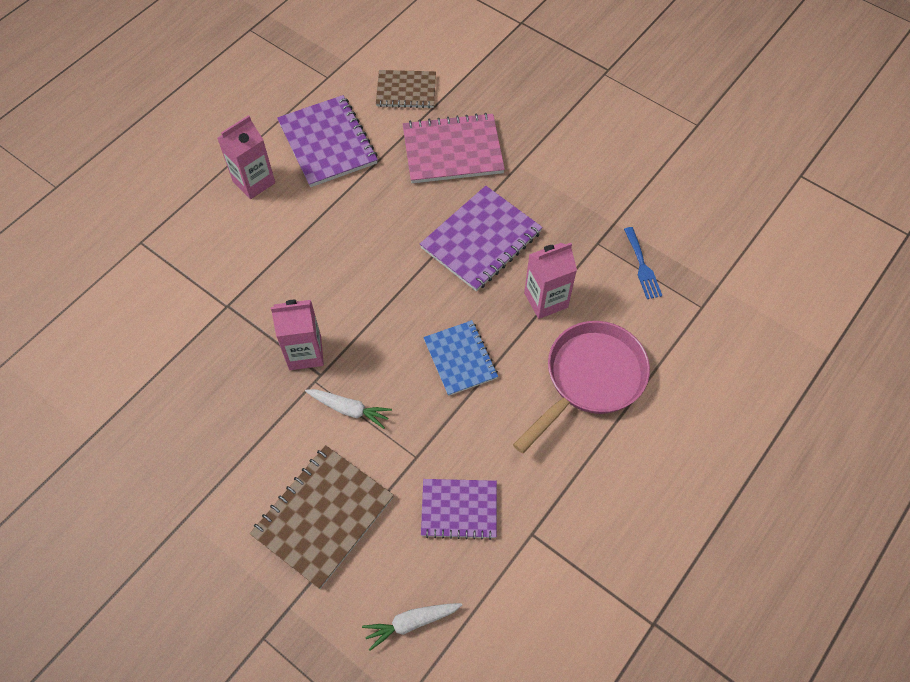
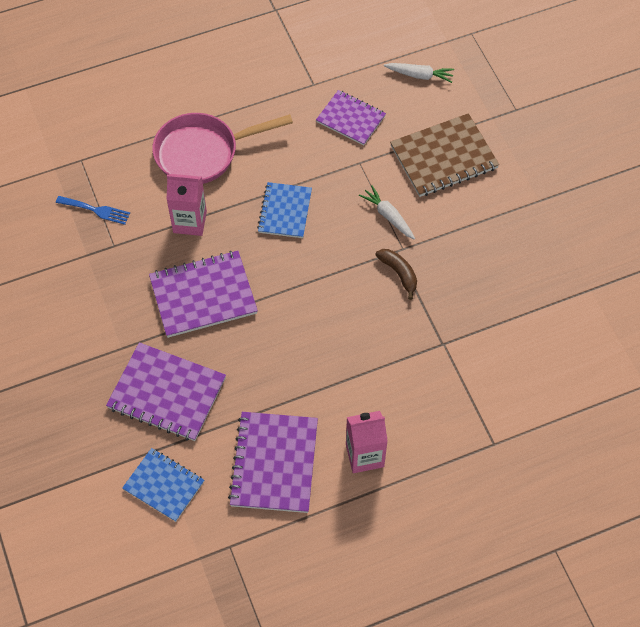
camera: 150 degrees left, 0 degrees up
(305, 353) = (399, 273): pink carton -> brown banana
(406, 90) = (163, 485): brown notebook -> blue notebook
(452, 151) = (167, 393): pink notebook -> purple notebook
(642, 266) = (96, 210): blue fork -> blue fork turned 90 degrees clockwise

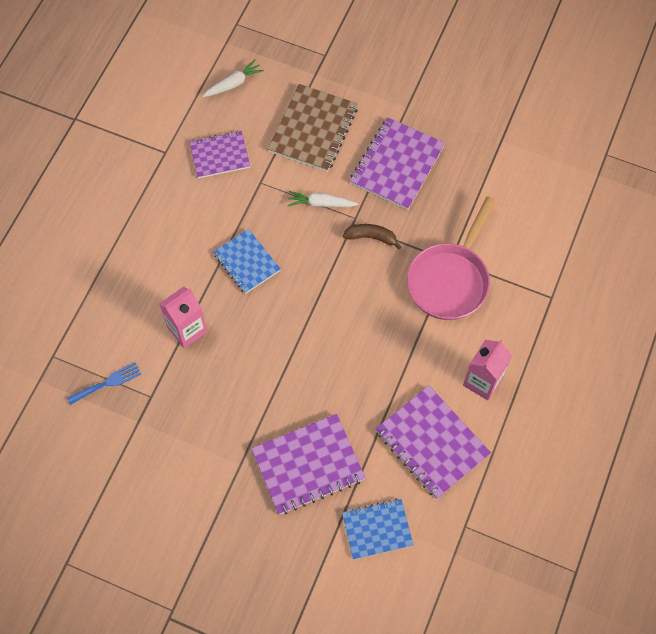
camera: 45 degrees left, 5 degrees up
(203, 152) = (140, 271): pink pan -> pink pan (450, 279)
(203, 295) = (256, 373): purple notebook -> purple notebook (397, 165)

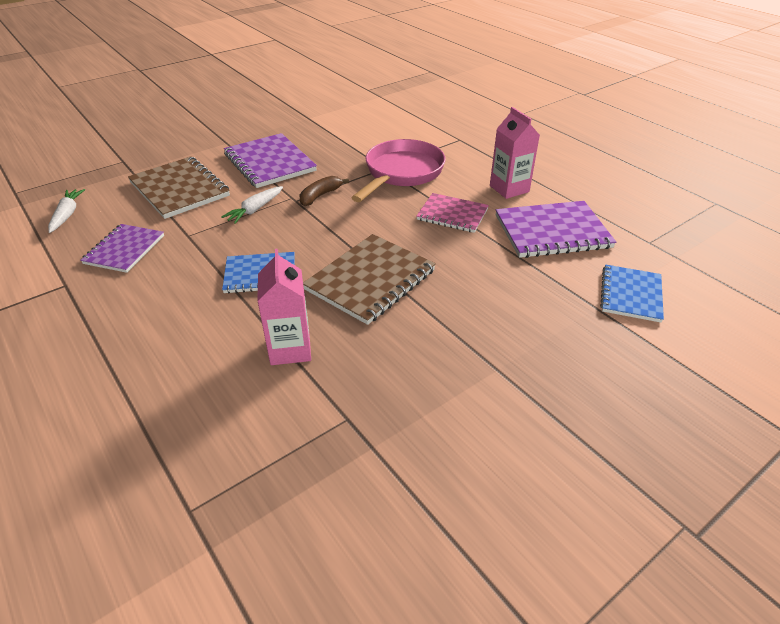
camera: 60 degrees left, 25 degrees down
(107, 383) = (289, 458): blue fork -> none
(284, 338) = (370, 280): none -> brown notebook
(308, 465) = (530, 316): purple notebook -> none
(408, 353) = (452, 214): none -> pink notebook
(450, 279) = (401, 173): pink pan -> pink pan turned 120 degrees counterclockwise

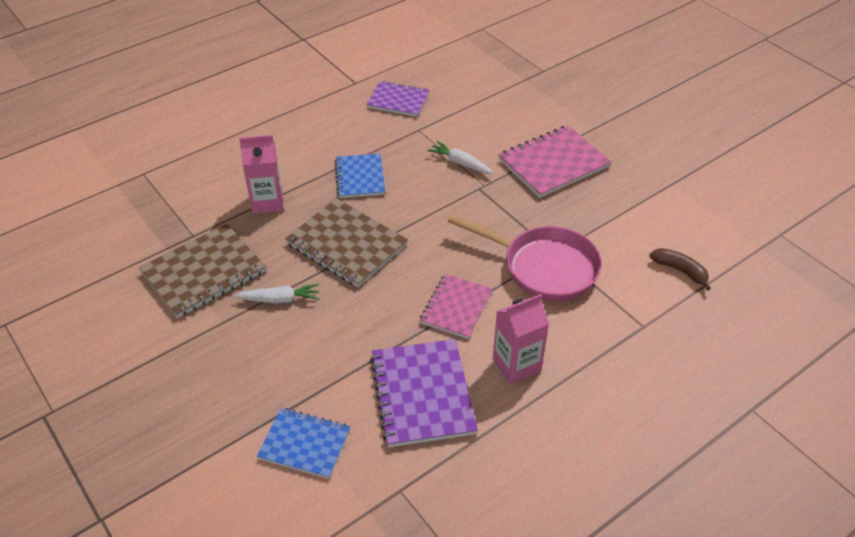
camera: 90 degrees right, 5 degrees up
(67, 215) = (449, 62): white carrot -> white carrot (280, 299)
(179, 189) = (494, 113): brown notebook -> brown notebook (203, 272)
(270, 162) = (553, 163): purple notebook -> pink notebook
(320, 196) = (488, 204): brown banana -> brown banana (680, 270)

